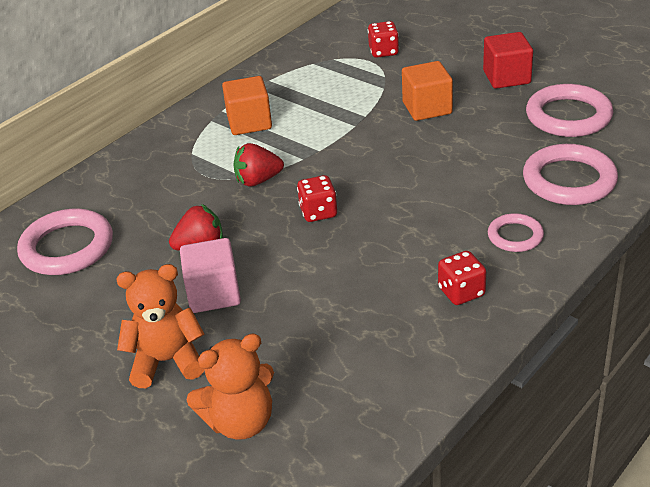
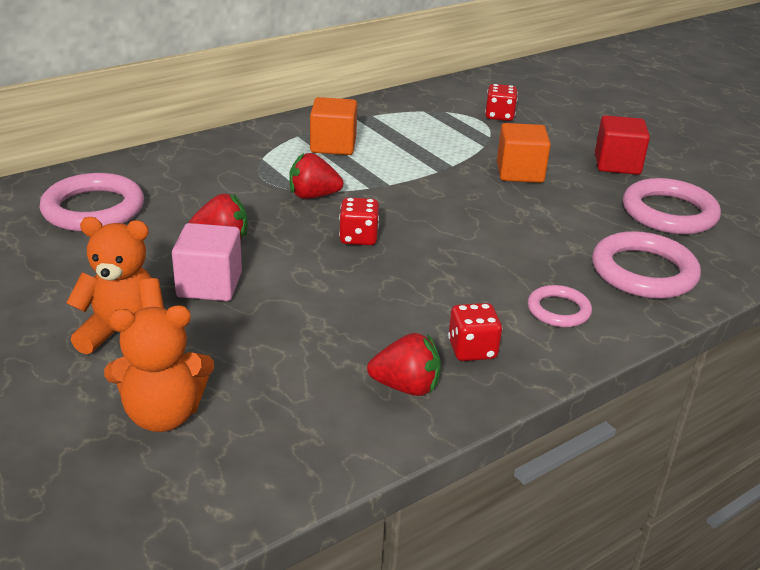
camera: 10 degrees right, 5 degrees down
(423, 340) = (406, 387): none -> red strawberry

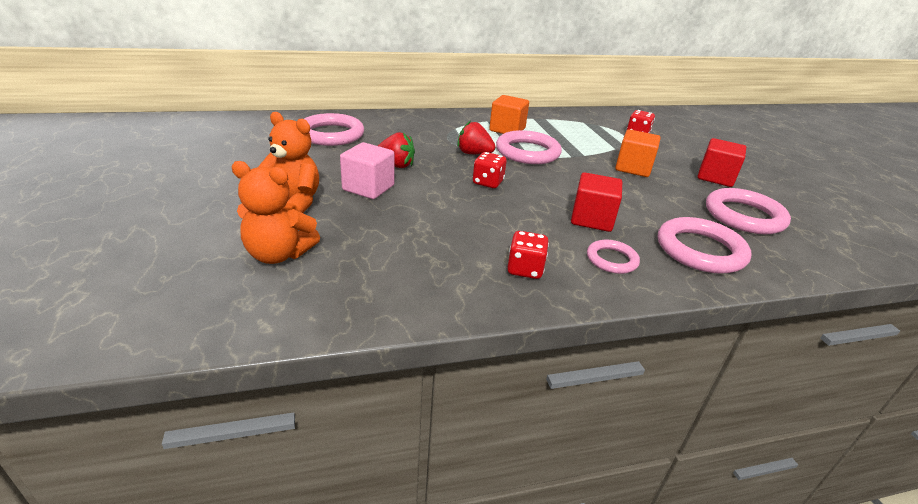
camera: 20 degrees right, 0 degrees up
(380, 177) = (527, 152): none -> pink ring
(406, 387) = (457, 281): red strawberry -> none
(510, 260) = (592, 219): none -> red cube

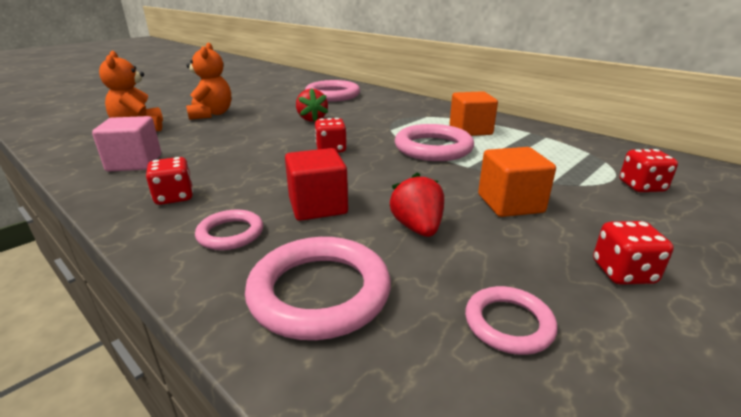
camera: 60 degrees right, 5 degrees down
(368, 188) = (260, 122): pink cube -> pink cube (134, 163)
(474, 153) = (384, 132): red strawberry -> red strawberry (417, 228)
(715, 177) = (623, 272): red cube -> red dice
(744, 216) = (508, 324): pink ring -> pink ring, size x0.56

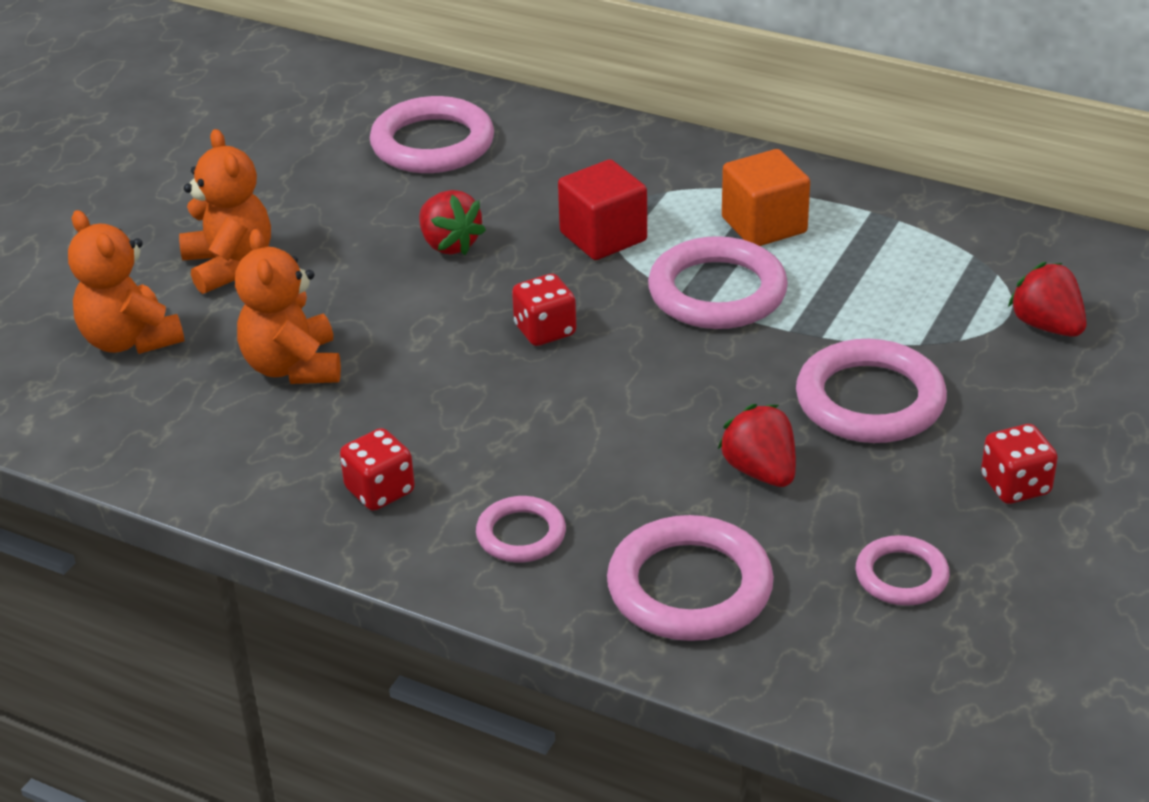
camera: 15 degrees left, 10 degrees up
(134, 163) = (232, 434): pink cube -> none
(196, 145) = (293, 367): none -> orange teddy bear
(318, 206) = (605, 462): red cube -> red cube (603, 237)
(510, 203) = (870, 400): orange cube -> pink ring
(641, 186) = (1046, 326): red dice -> red strawberry

